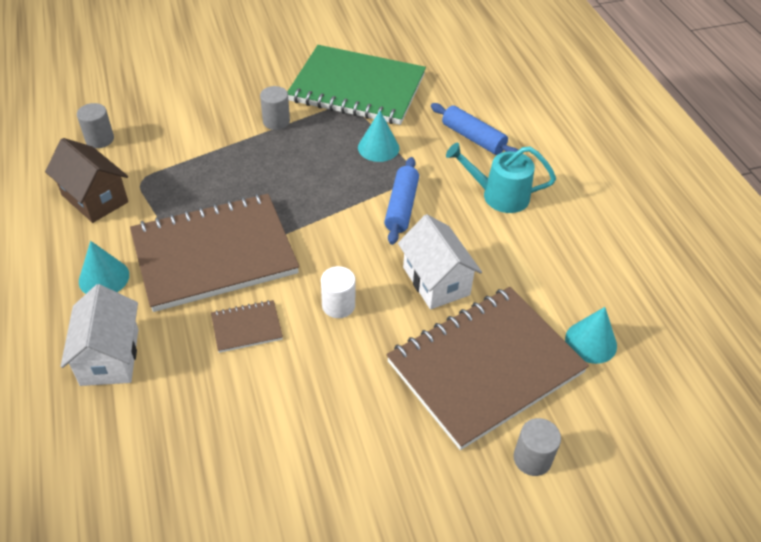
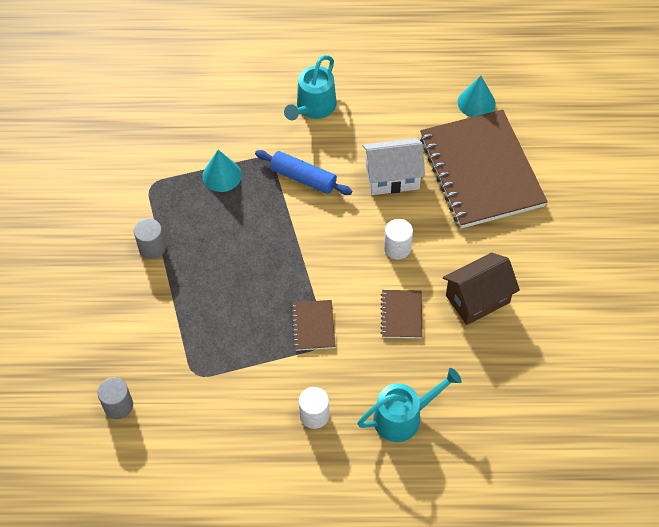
camera: 70 degrees left, 10 degrees up
(95, 198) = (207, 416): brown house -> brown house (477, 299)
(104, 278) = (314, 415): turquoise cone -> white cylinder
(110, 357) = (403, 417): white house -> turquoise watering can
(214, 254) = (313, 326): brown notebook -> brown notebook, size x0.41
(357, 88) = (129, 171): green notebook -> none
(473, 138) = (236, 103): blue rolling pin -> none
(532, 459) = (559, 168): grey cylinder -> none

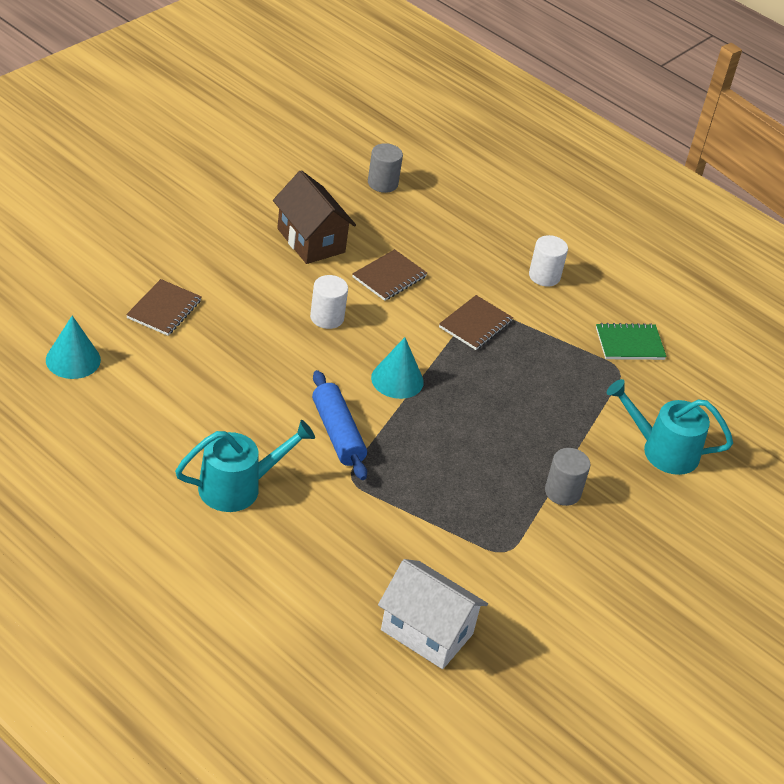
camera: 145 degrees left, 15 degrees down
(118, 406) = (712, 398): grey cylinder -> grey cylinder (382, 183)
(207, 405) = (629, 343): none -> green notebook
(222, 175) = (418, 500): turquoise cone -> turquoise cone (397, 379)
(392, 177) = (251, 367): white house -> white house (427, 632)
(403, 417) = (473, 227): turquoise watering can -> turquoise watering can (662, 450)
(477, 299) = (311, 240): brown house -> brown house turned 45 degrees clockwise
(480, 171) = (164, 309): brown notebook -> brown notebook, size x0.41

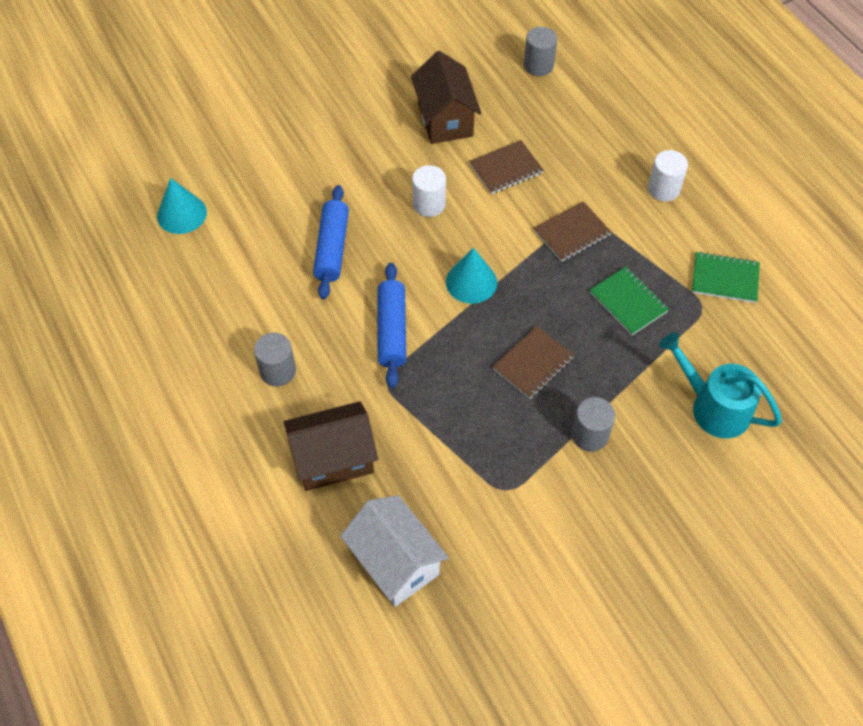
camera: 25 degrees right, 15 degrees up
(164, 309) = (281, 174): brown notebook -> brown notebook (533, 364)
(238, 487) = (278, 371): turquoise watering can -> grey cylinder
(246, 369) = (332, 248): none -> blue rolling pin
(328, 554) = (333, 459): none -> brown house
(551, 375) = (628, 302): none -> green notebook

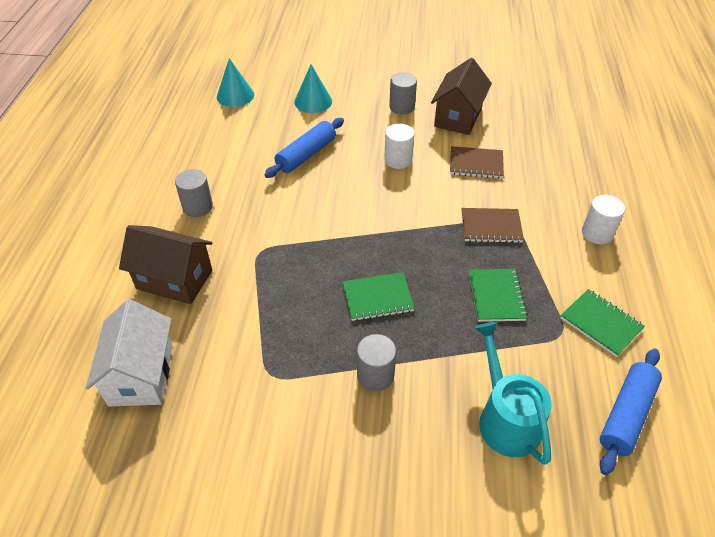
camera: 35 degrees right, 10 degrees down
(392, 331) = (296, 222): blue rolling pin -> blue rolling pin (626, 415)
(471, 282) = (382, 220): turquoise cone -> turquoise cone (313, 101)
(533, 364) = (377, 298): brown notebook -> green notebook
(538, 65) = (559, 114): grey cylinder -> grey cylinder (402, 107)

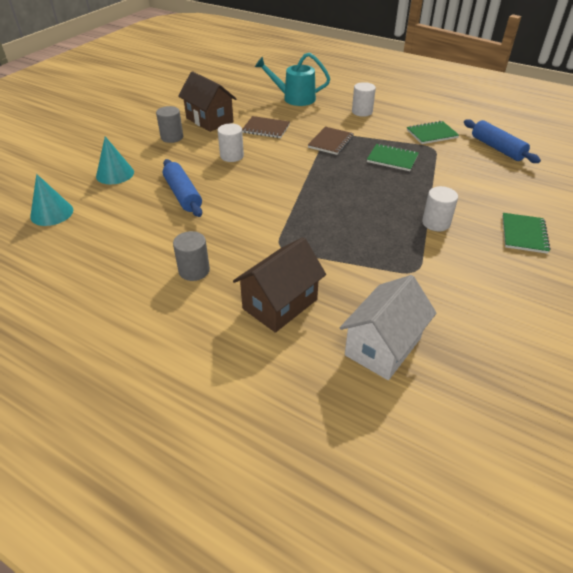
camera: 65 degrees left, 5 degrees down
(141, 375) = (383, 346): white house -> white house turned 75 degrees counterclockwise
(375, 375) = (436, 223): grey cylinder -> white cylinder
(377, 298) = (367, 203): green notebook -> green notebook (524, 234)
(476, 164) = (266, 129): brown notebook -> brown notebook turned 75 degrees clockwise
(505, 418) = (487, 185): turquoise watering can -> turquoise watering can (294, 98)

